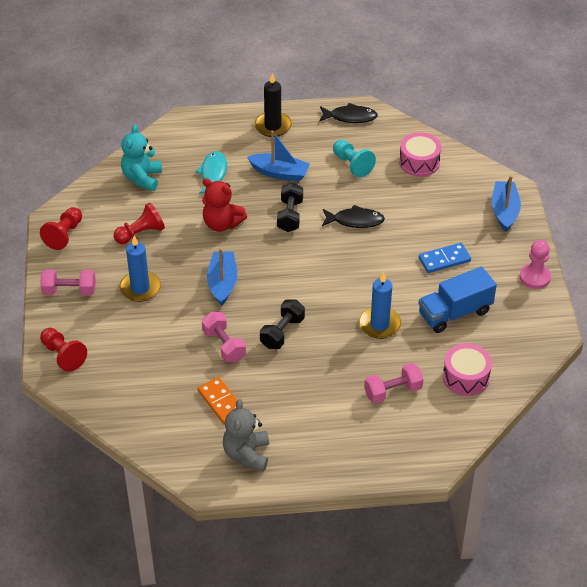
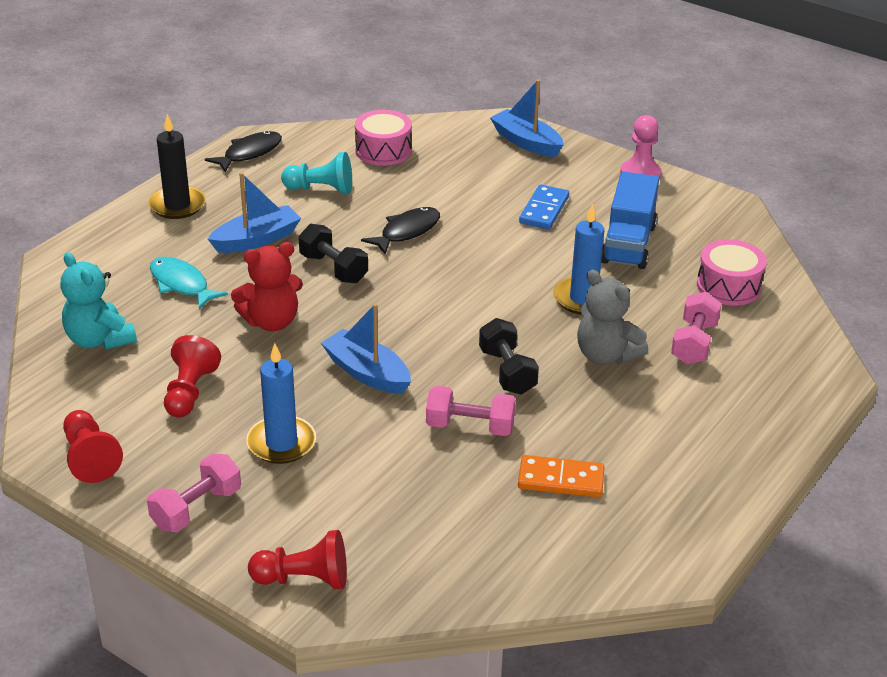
camera: 50 degrees left, 10 degrees down
(247, 454) = (670, 505): grey teddy bear -> grey teddy bear (606, 355)

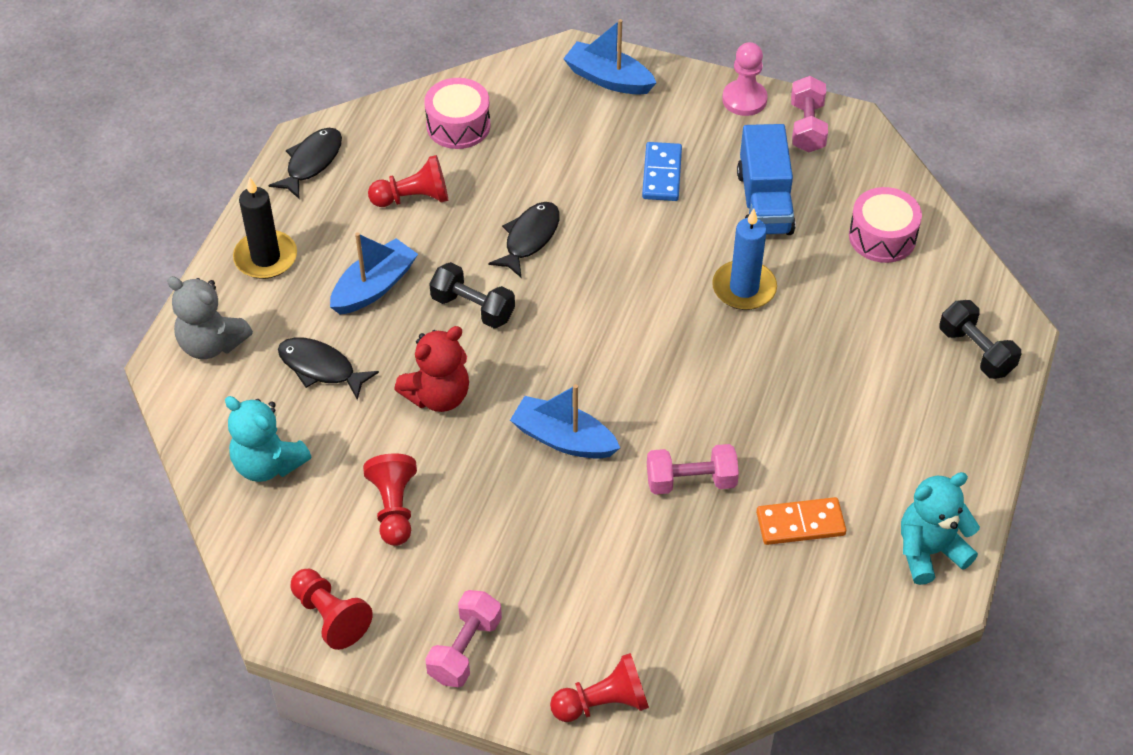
camera: 15 degrees left, 15 degrees up
(181, 284) = (321, 368): turquoise fish -> black fish
(281, 443) = (514, 549): blue candle -> none
(321, 189) = (413, 198): turquoise pawn -> red pawn
(507, 371) = (702, 402): black dumbbell -> black dumbbell (976, 351)
(606, 355) = (791, 358): grey teddy bear -> grey teddy bear (211, 344)
(681, 528) = (929, 551): none -> turquoise teddy bear
(694, 343) = (871, 321): pink dumbbell -> pink dumbbell (807, 127)

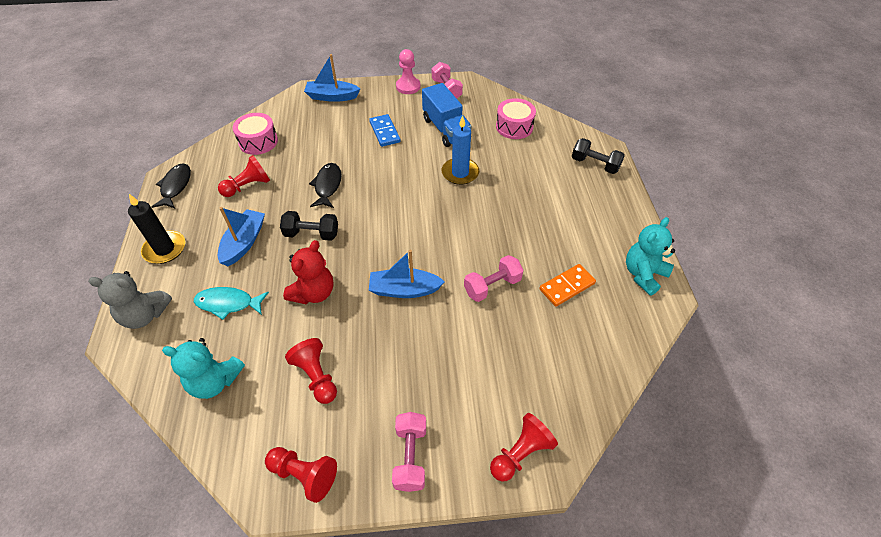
camera: 25 degrees left, 0 degrees up
(321, 368) = (228, 303): black fish -> turquoise fish

